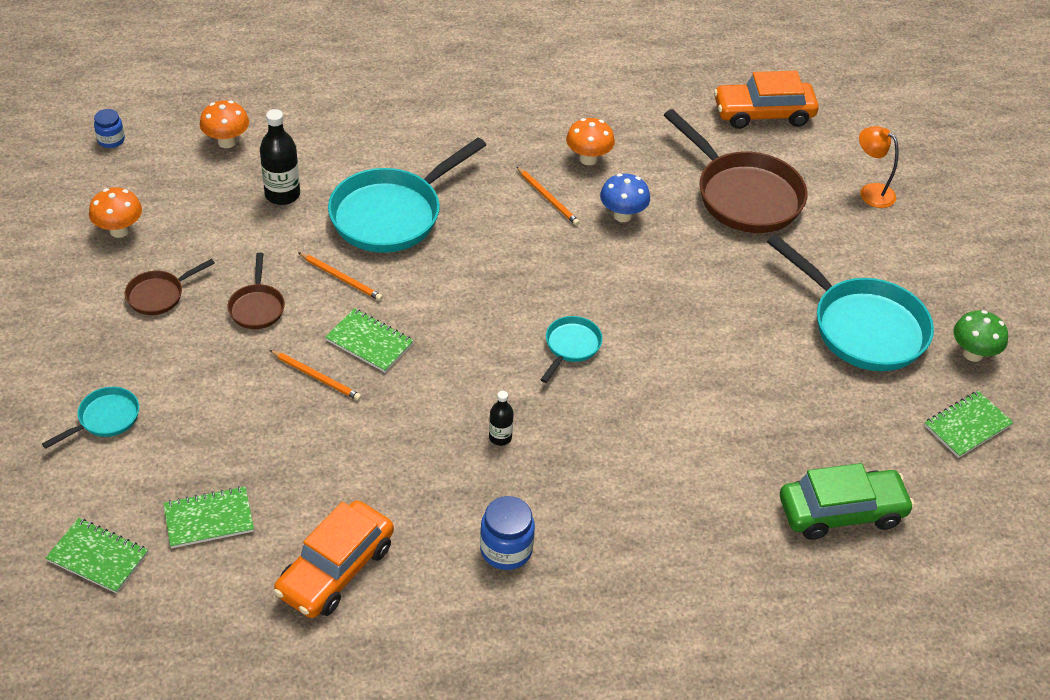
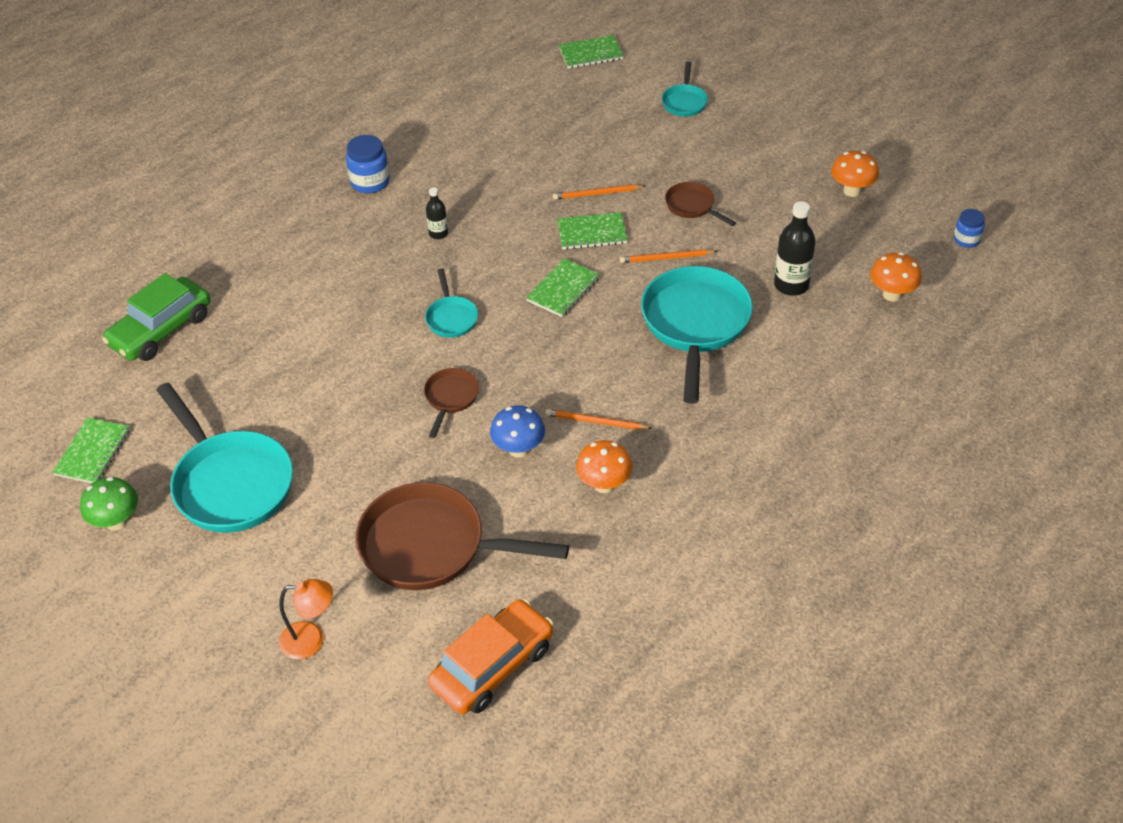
camera: 145 degrees right, 0 degrees up
(159, 295) = (762, 174): brown pan -> brown pan (450, 398)
(209, 519) = (557, 98): green notebook -> green notebook (563, 289)
(336, 569) = (458, 119): orange car -> none
(862, 327) = (230, 483): turquoise pan -> turquoise pan turned 135 degrees counterclockwise

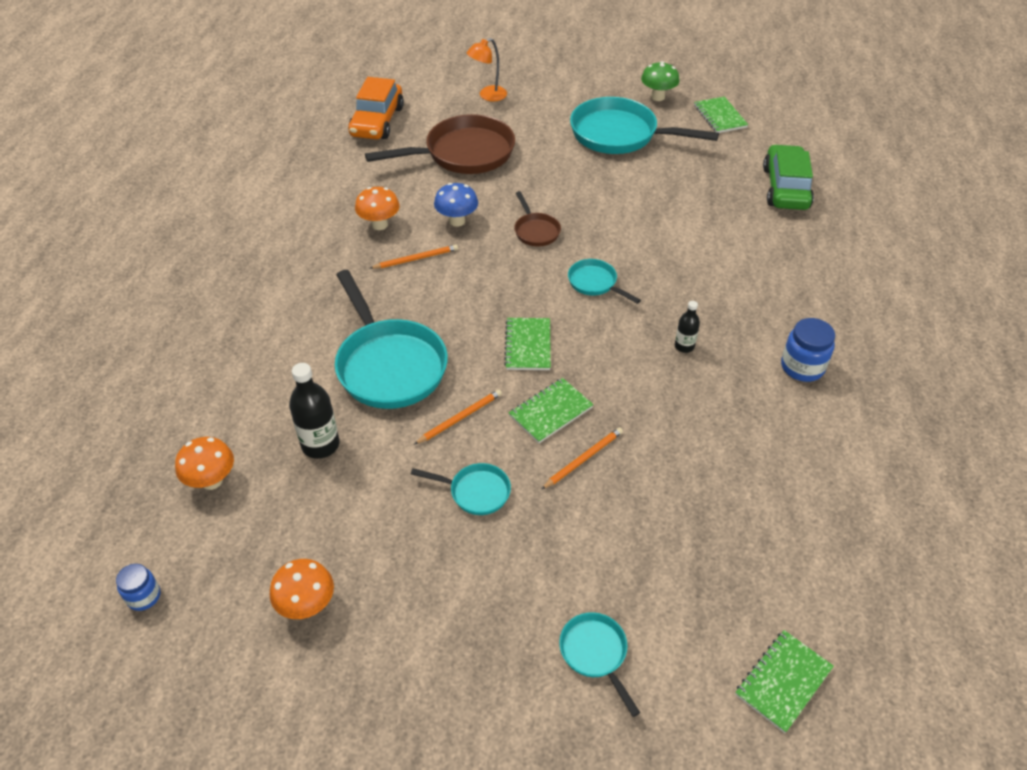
camera: 145 degrees right, 0 degrees up
(692, 206) = (476, 492): brown pan -> turquoise pan

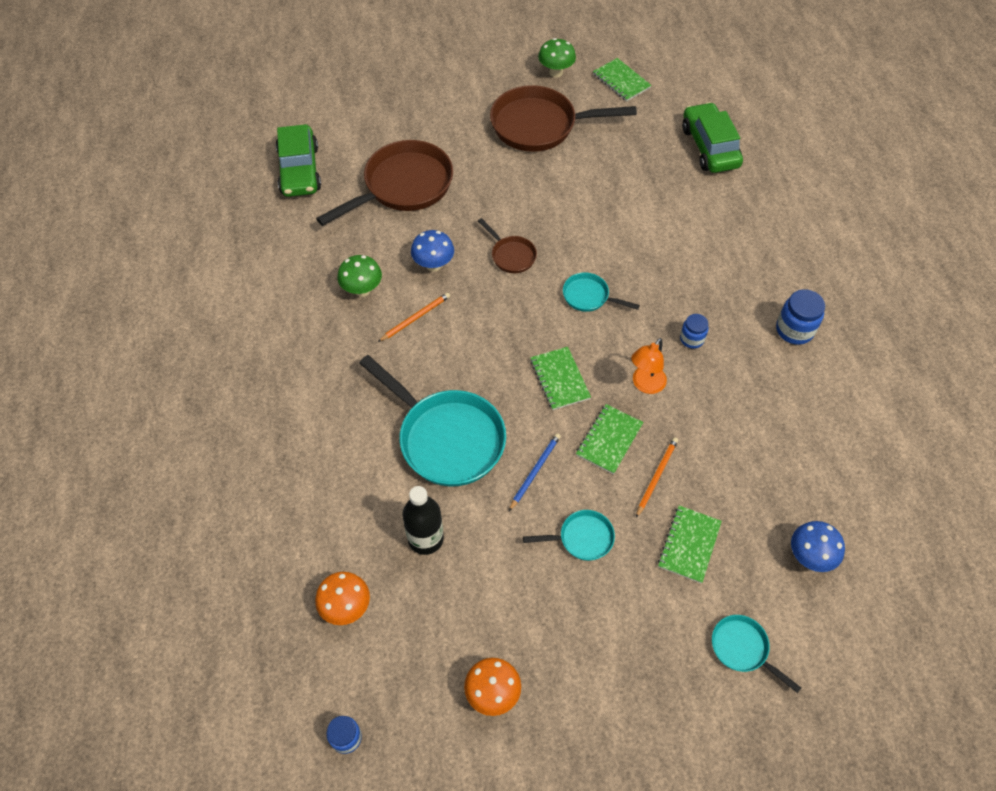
camera: 20 degrees left, 10 degrees up
(377, 121) = (300, 170): orange car -> green car
(379, 225) = (362, 290): orange mushroom -> green mushroom
(460, 418) = (535, 471): orange pencil -> blue pencil
(488, 96) = (394, 111): orange lamp -> orange lamp (645, 385)
(619, 134) = (539, 125): turquoise pan -> brown pan
(684, 346) = (691, 339): black bottle -> blue jar
(717, 587) = (809, 557): none -> blue mushroom
(783, 682) = (889, 620): green notebook -> green notebook (689, 545)

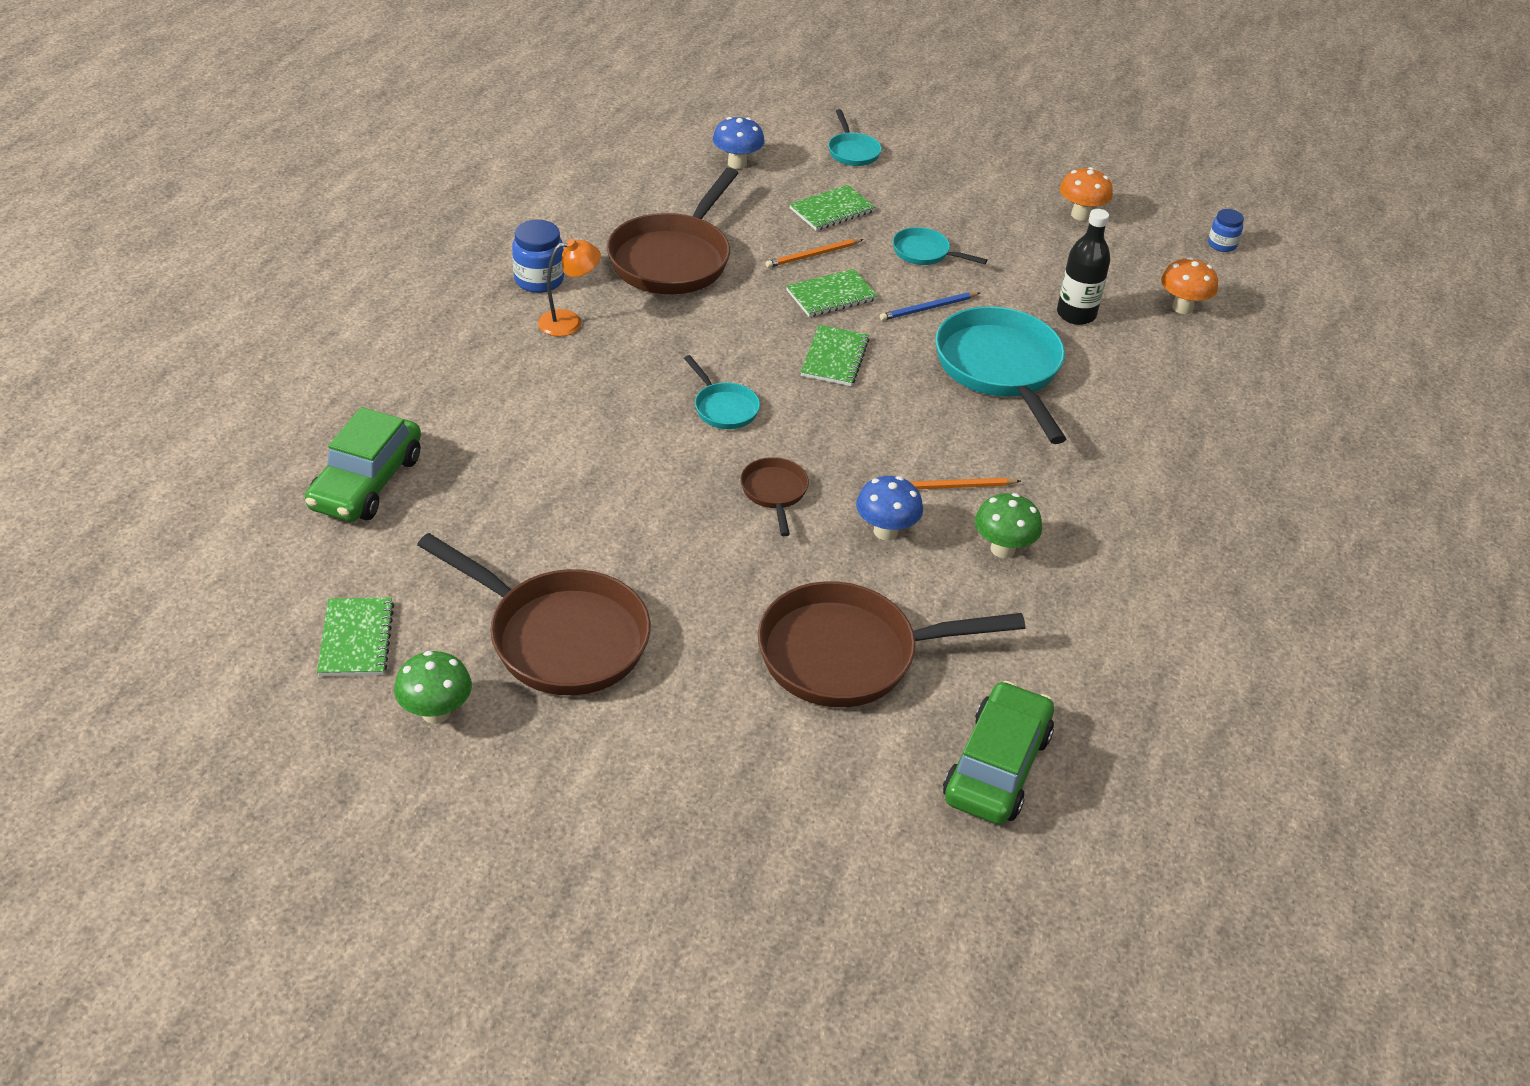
camera: 150 degrees left, 15 degrees down
(645, 385) = (748, 313): orange lamp -> orange lamp (569, 322)
(691, 339) = (655, 322): blue jar -> none
(740, 406) = (673, 259): none -> brown pan

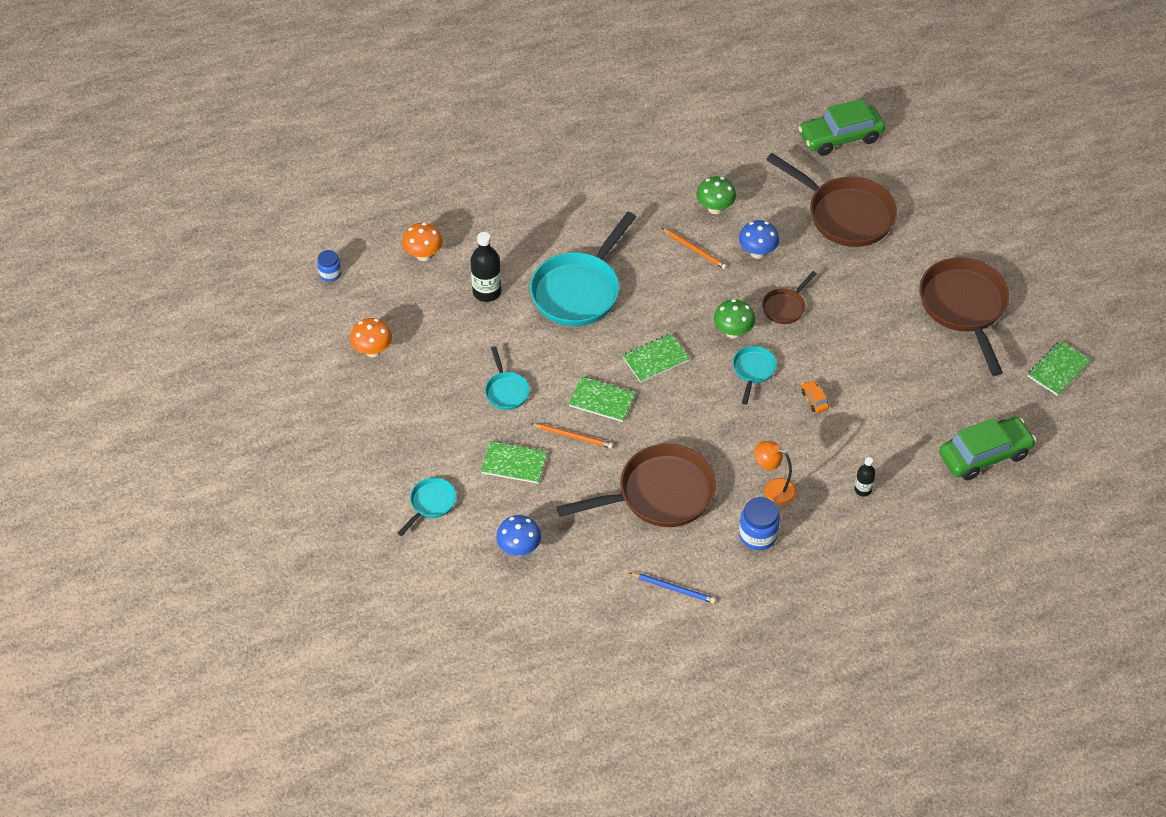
camera: 130 degrees left, 10 degrees up
(436, 712) = (1050, 311): green mushroom -> green mushroom (733, 332)
(474, 372) = (863, 489): none -> black bottle
(623, 421) = (814, 400): none -> orange car
(928, 308) = (560, 353): blue pencil -> blue pencil (674, 589)

